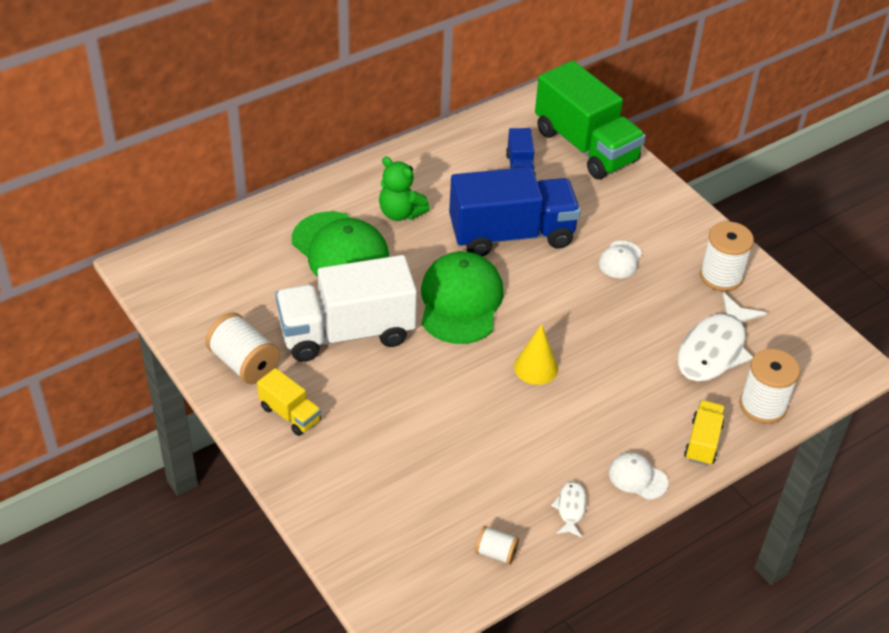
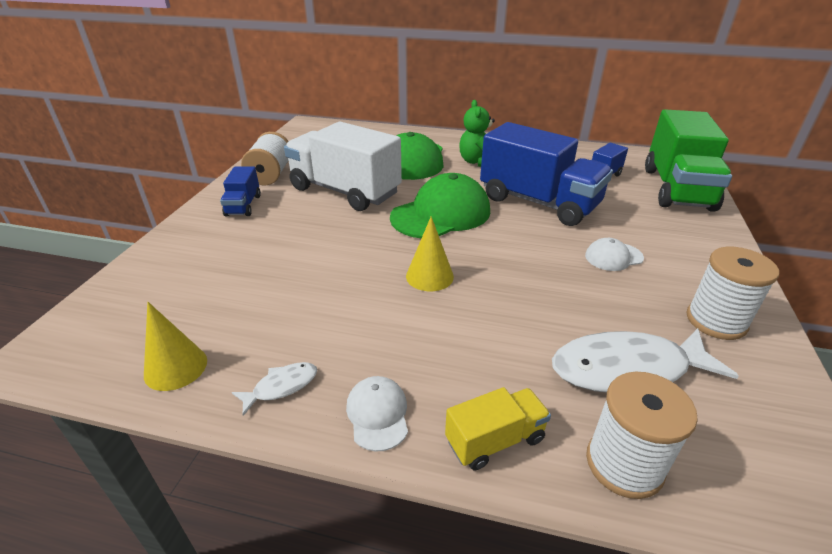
camera: 50 degrees right, 10 degrees down
(290, 414) = (243, 205): yellow truck -> blue truck
(496, 553) = (175, 367): white spool -> yellow cone

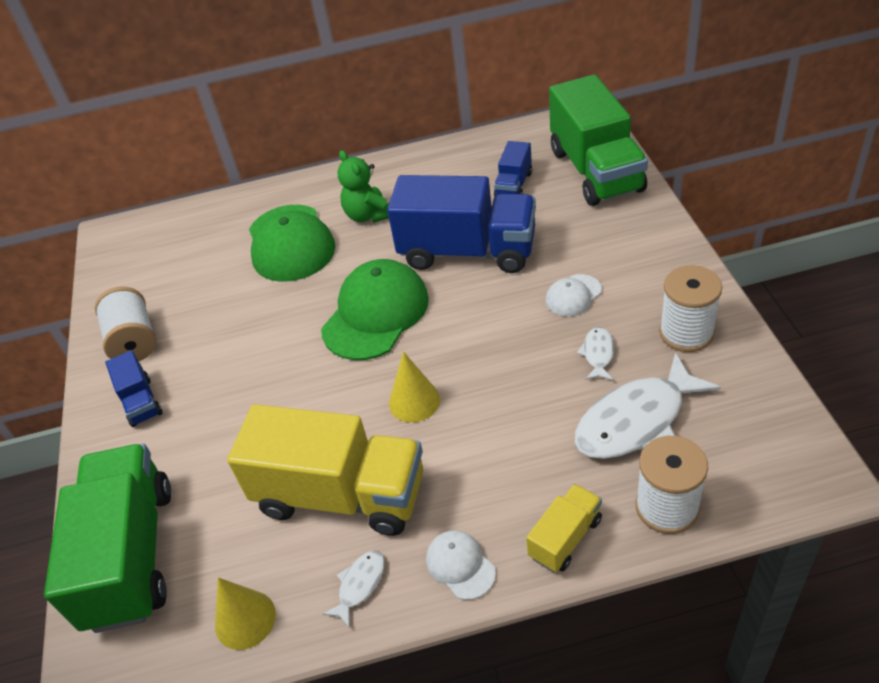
camera: 20 degrees left, 10 degrees up
(148, 287) = (131, 555): none -> green truck
(323, 314) = (341, 495): none -> yellow truck
(345, 191) = (245, 327): white truck -> none
(615, 304) = (598, 354): none -> white fish

